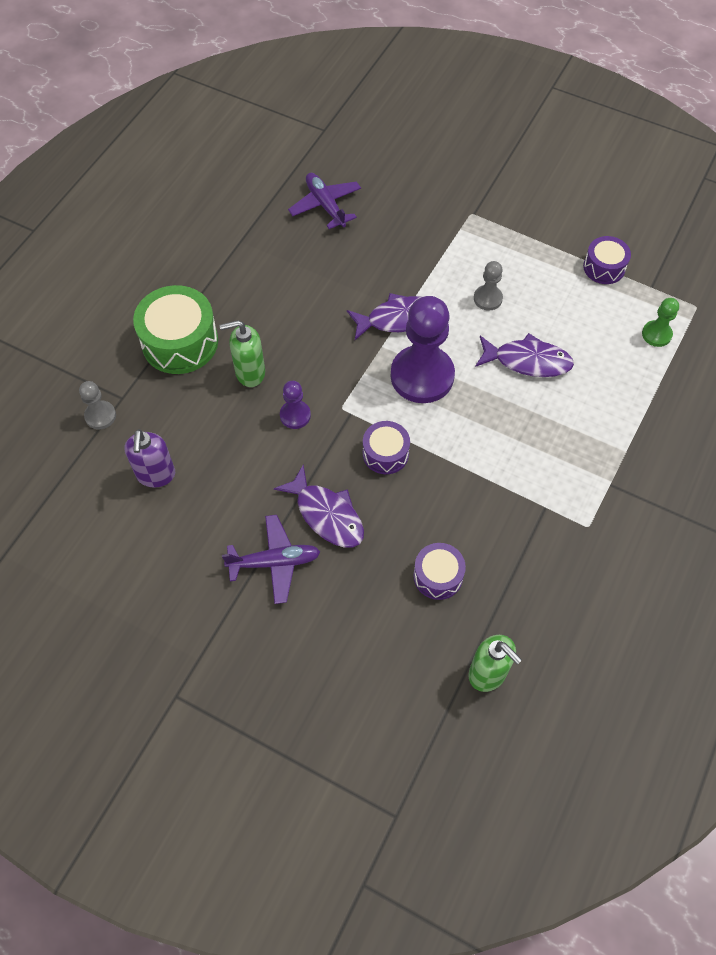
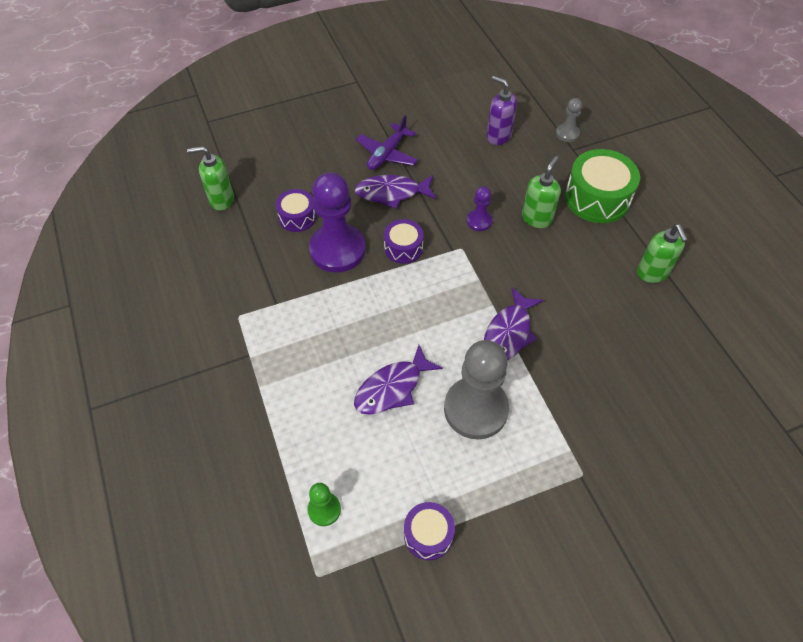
camera: 130 degrees right, 5 degrees down
(241, 260) = (652, 273): none -> green soap dispenser
(325, 205) = (676, 366): purple plane -> none
(422, 376) = (444, 310): purple pawn -> purple pawn (337, 250)
(487, 298) = (476, 409): grey pawn -> grey pawn, size x2.11

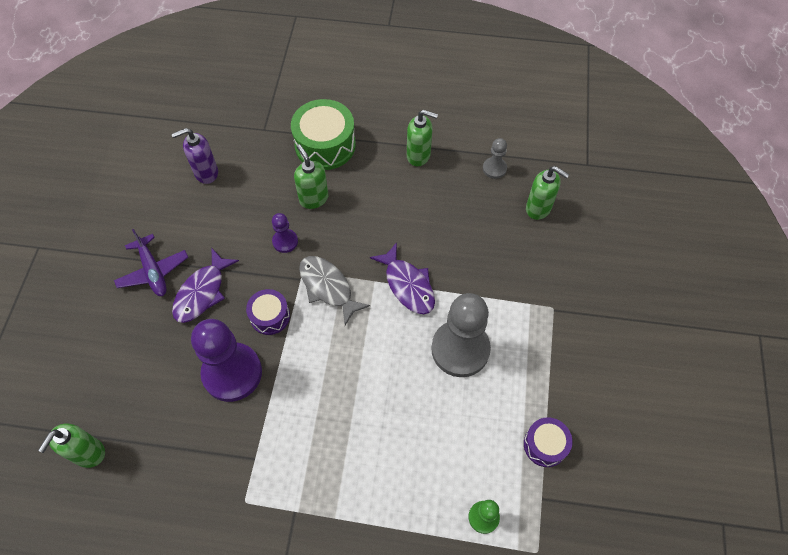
camera: 60 degrees left, 5 degrees up
(297, 217) = (167, 389): purple drum -> none
(392, 388) = (404, 402): purple fish -> none
(460, 274) = (328, 287): none -> grey fish
(567, 134) = (244, 123): grey pawn -> grey pawn (494, 168)
(687, 407) = (538, 208): none -> green soap dispenser

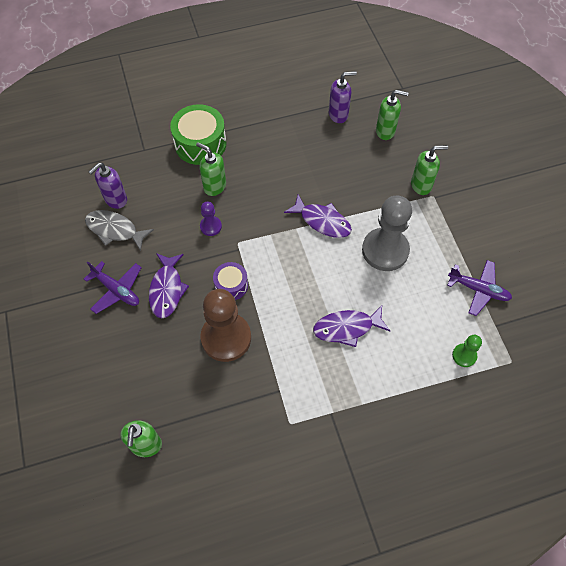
camera: 25 degrees left, 0 degrees up
(232, 373) = (226, 338): purple pawn -> brown pawn
(328, 287) = (263, 247): grey fish -> grey fish (115, 230)
(366, 421) = (347, 328): none -> purple fish
(418, 155) = (277, 126): green soap dispenser -> green soap dispenser (421, 185)
(494, 168) = (338, 115): grey pawn -> purple soap dispenser
(545, 445) = (478, 290): purple drum -> purple plane

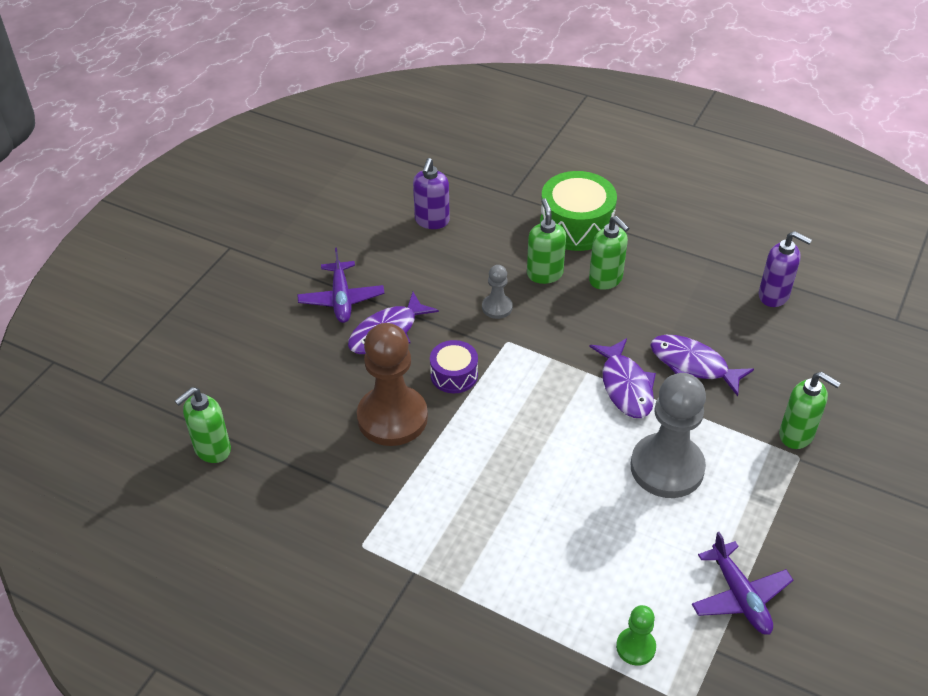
camera: 45 degrees right, 15 degrees down
(115, 200) = (432, 221): purple soap dispenser -> purple soap dispenser turned 75 degrees counterclockwise
(115, 230) = (400, 247): grey fish -> none
(211, 226) = (497, 307): purple pawn -> grey pawn
(347, 328) = (528, 508): purple fish -> purple fish (693, 365)
(385, 131) = (816, 350): green soap dispenser -> green soap dispenser (606, 279)

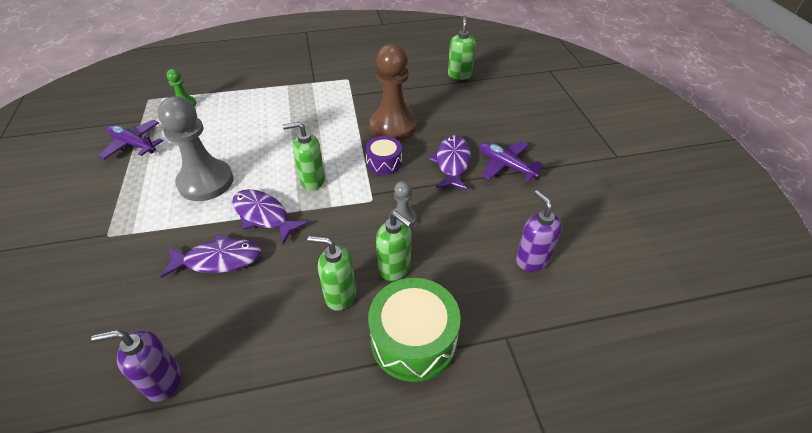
camera: 140 degrees right, 0 degrees up
(796, 435) = (112, 250): green soap dispenser -> green soap dispenser (312, 180)

